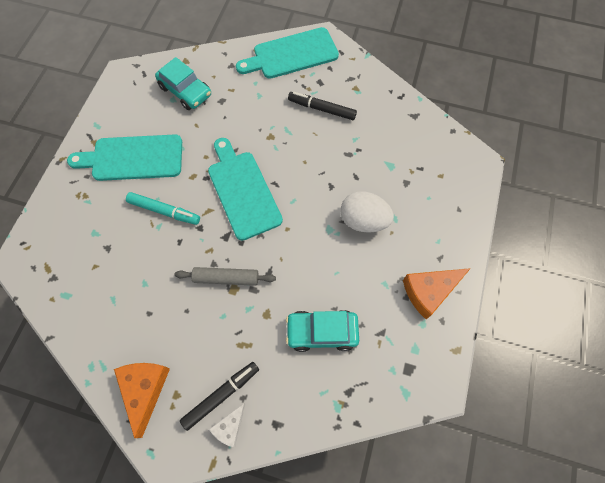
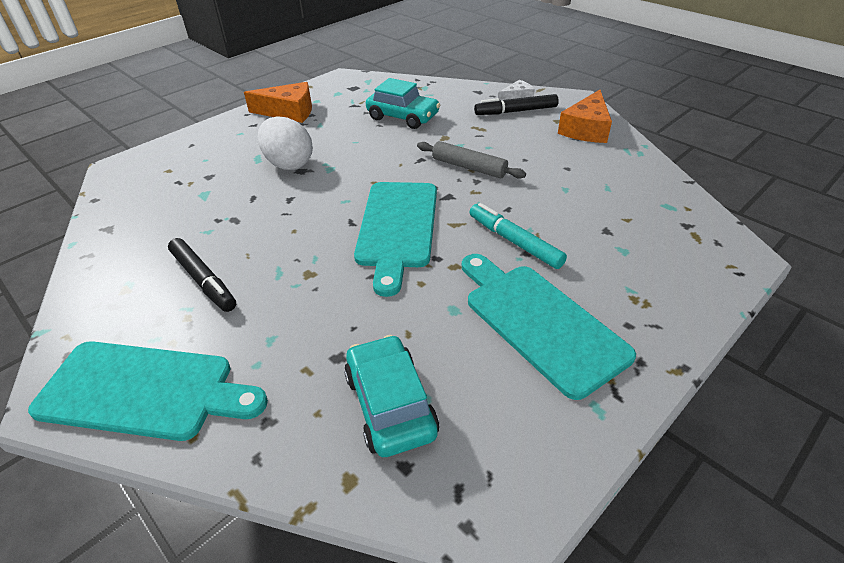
camera: 150 degrees left, 25 degrees down
(133, 158) = (539, 322): turquoise cutting board -> turquoise cutting board turned 150 degrees counterclockwise

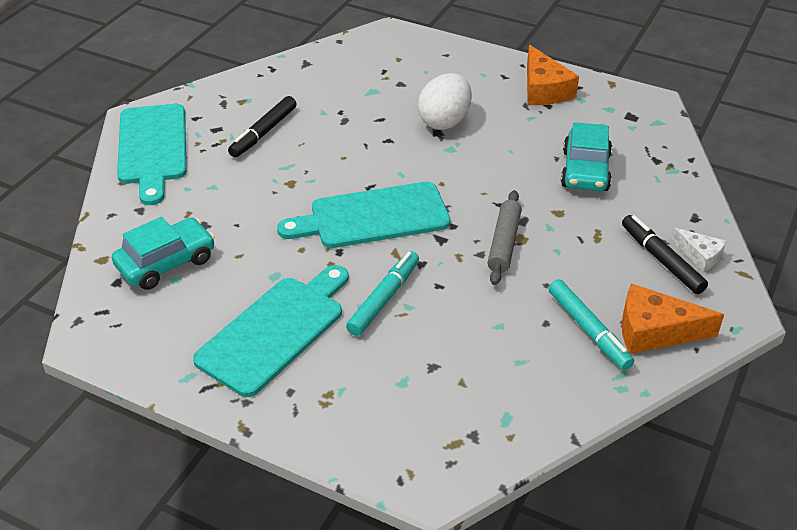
camera: 70 degrees right, 0 degrees up
(579, 152) = (588, 330): none -> turquoise marker

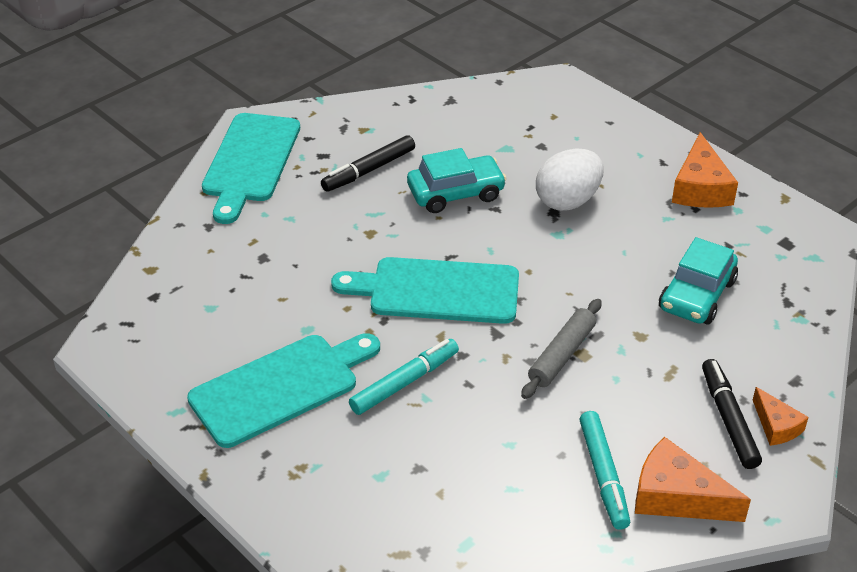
camera: 20 degrees right, 0 degrees up
(166, 263) = (209, 288): turquoise car -> turquoise car (456, 193)
(700, 255) = (776, 426): white cheese -> orange cheese

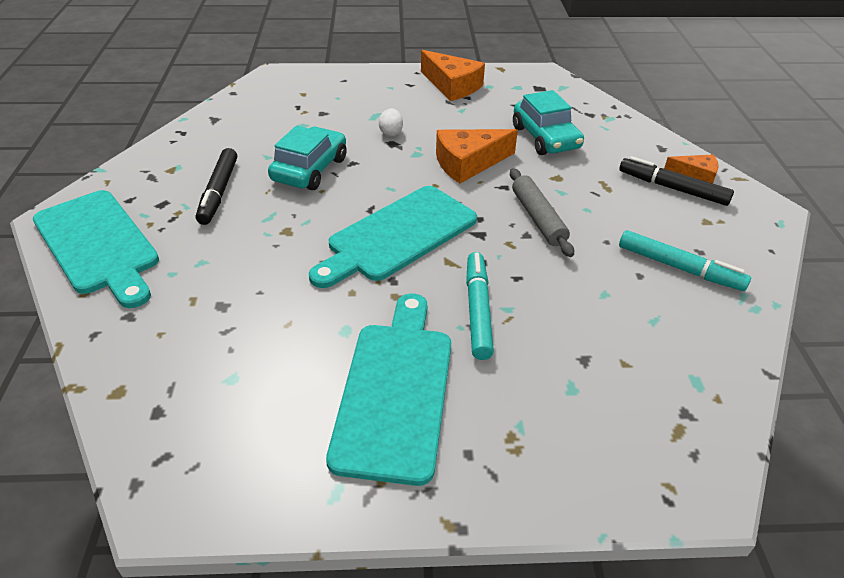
camera: 50 degrees left, 0 degrees up
(568, 201) = (391, 133): white egg -> white egg, size x0.48
(676, 496) = (728, 248): orange cheese -> orange cheese (468, 163)

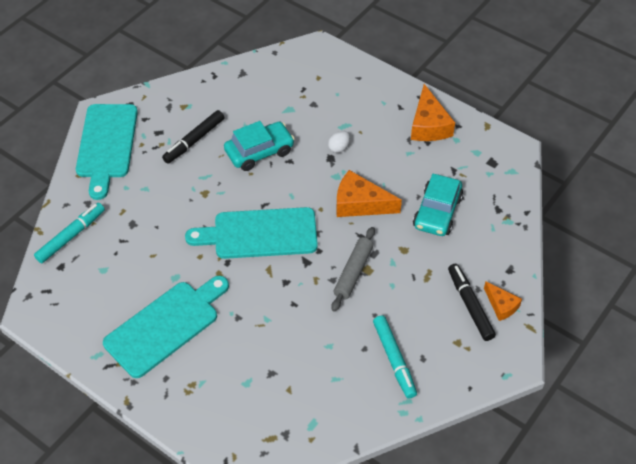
camera: 40 degrees right, 10 degrees up
(478, 310) = (250, 309): turquoise marker -> turquoise marker (71, 236)

